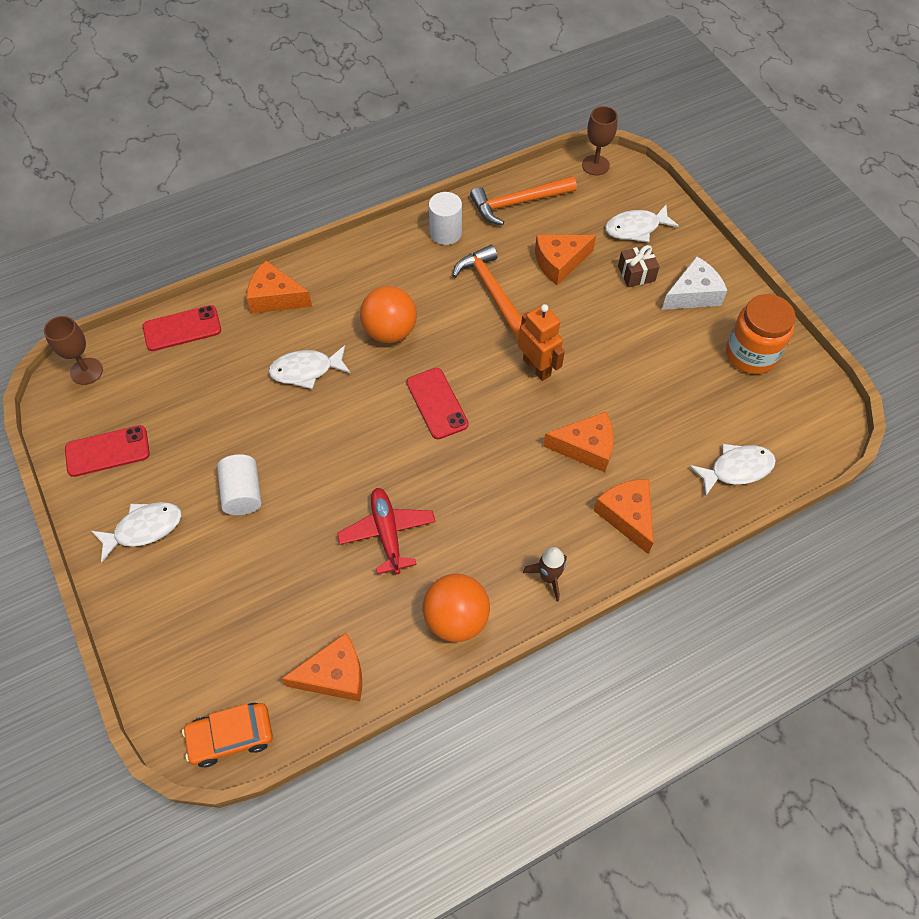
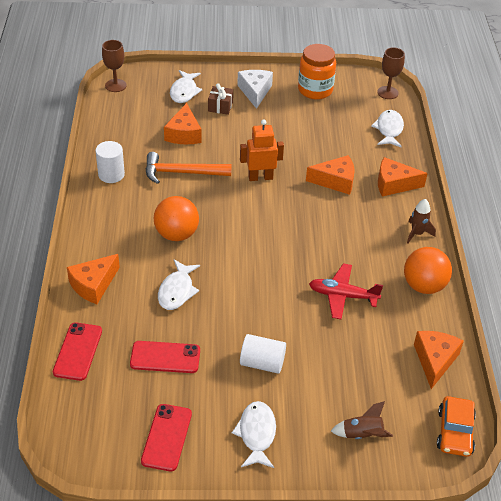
camera: 65 degrees left, 15 degrees down
(86, 371) = (72, 429): brown goblet -> brown goblet (387, 92)
(185, 634) = (362, 434): none -> brown rocket
(437, 403) = (255, 234): red phone -> red phone (165, 357)
(518, 203) = (116, 131): orange hammer -> none
(586, 447) = (335, 181): orange cheese -> orange cheese turned 60 degrees clockwise

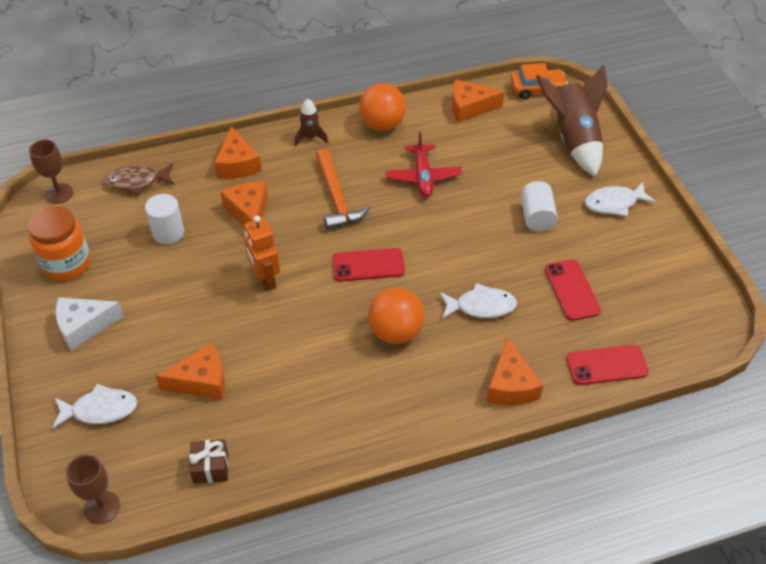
camera: 105 degrees left, 5 degrees up
(93, 285) = (510, 385): orange cheese -> orange cheese turned 60 degrees clockwise
(111, 174) = (314, 437): white cylinder -> white cylinder (168, 232)
(166, 437) = (657, 262): red phone -> red phone (368, 265)
(181, 173) = (283, 359): orange hammer -> orange hammer (336, 198)
(220, 106) = (128, 356): brown gift -> brown gift (210, 467)
(362, 434) = (573, 139): brown rocket -> brown rocket, size x2.07
(389, 129) = (137, 182): white fish -> brown fish

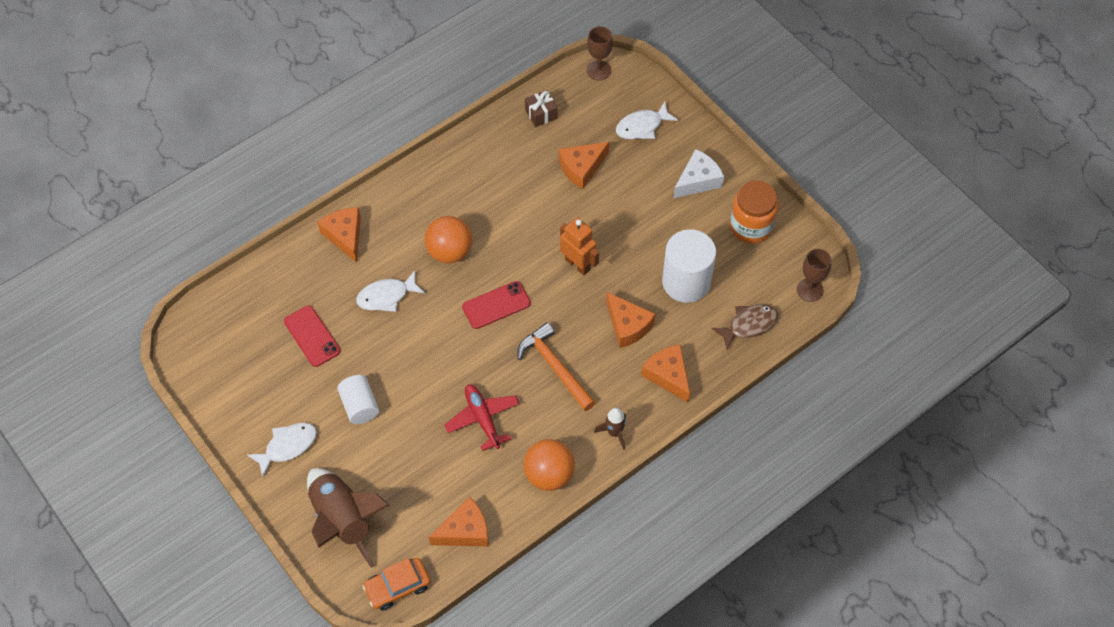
camera: 160 degrees right, 10 degrees up
(168, 232) = (686, 282): white cylinder -> white cylinder, size x1.65
(607, 365) = (271, 275): red phone -> none

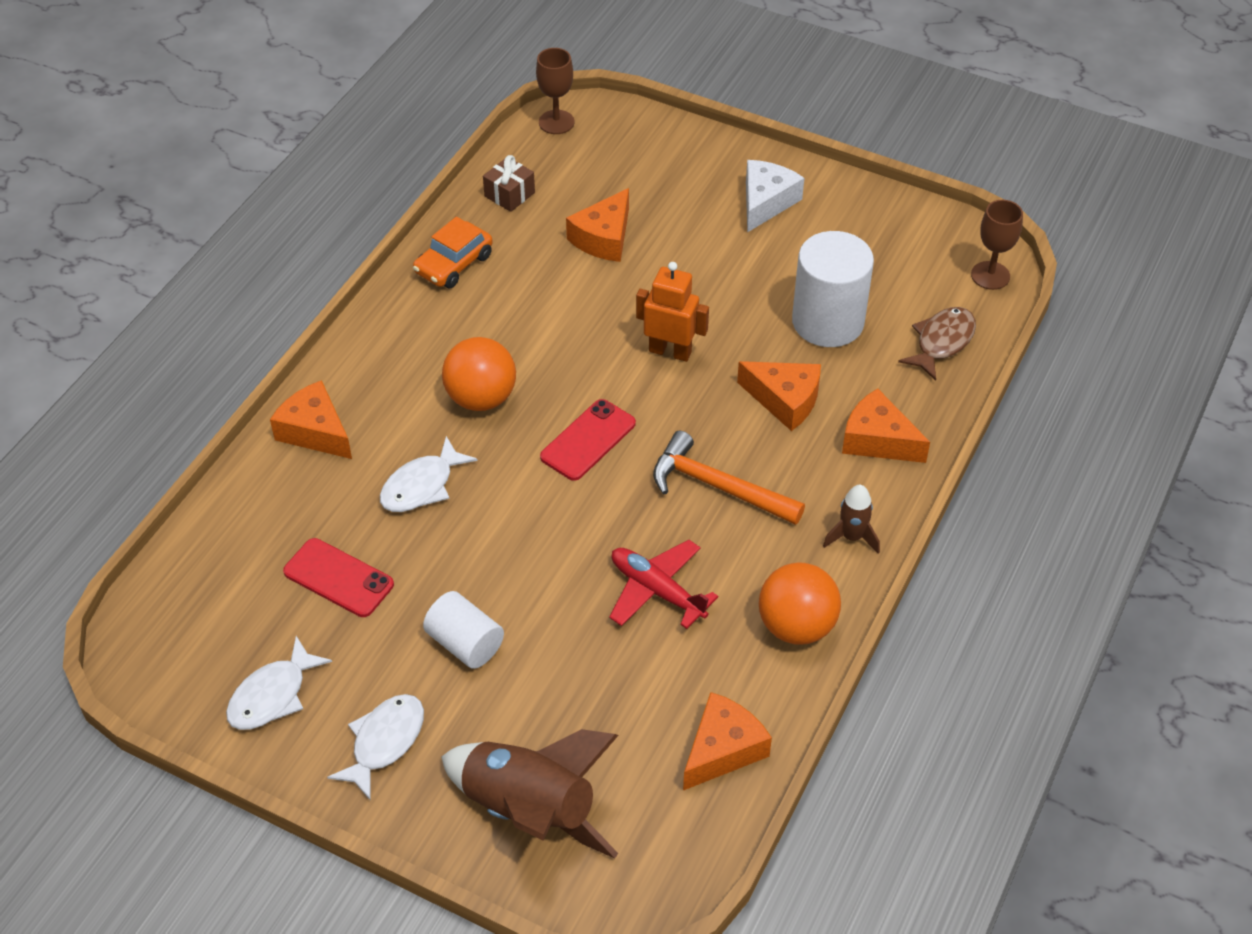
camera: 25 degrees left, 10 degrees down
(397, 586) = (669, 870): orange car -> orange car (453, 264)
(642, 126) = (654, 166): white fish -> white fish (272, 695)
(751, 226) = (868, 231): orange jar -> none

